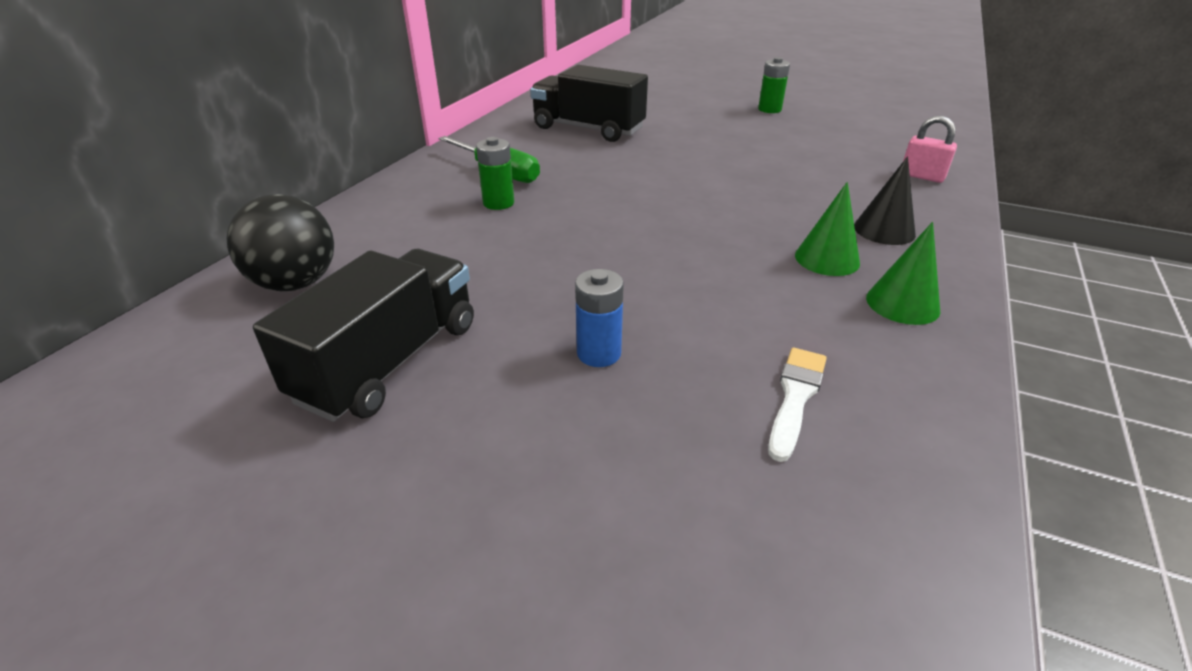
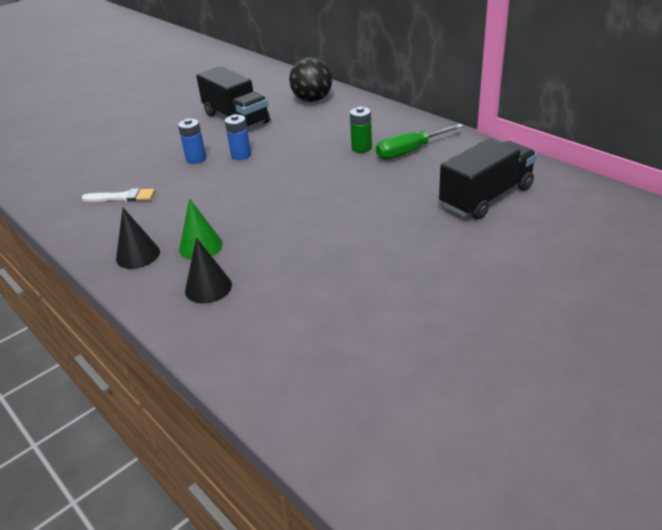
camera: 115 degrees right, 0 degrees up
(560, 302) = (241, 155): none -> blue battery
(769, 109) = (511, 332): green battery -> none
(795, 397) = (122, 197): white brush -> white brush turned 45 degrees counterclockwise
(902, 304) = (138, 255): green cone -> black cone
(922, 176) = (269, 363): pink padlock -> none

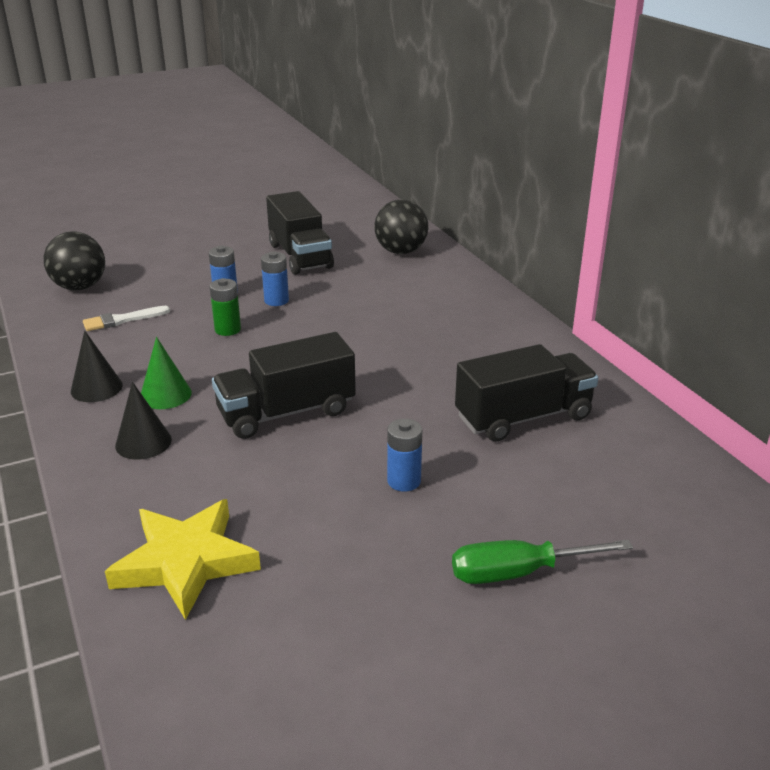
camera: 15 degrees right, 5 degrees down
(67, 179) = (80, 287): none -> black ball
(122, 197) = (122, 320): white brush -> white brush turned 135 degrees clockwise
(308, 236) = (286, 412): none -> black truck
(309, 370) = (185, 562): none -> yellow star
(361, 148) = (417, 322): green battery -> green battery (228, 329)
(410, 151) = (472, 339): green screwdriver -> green screwdriver (519, 572)
(434, 264) = (404, 481): none -> blue battery

